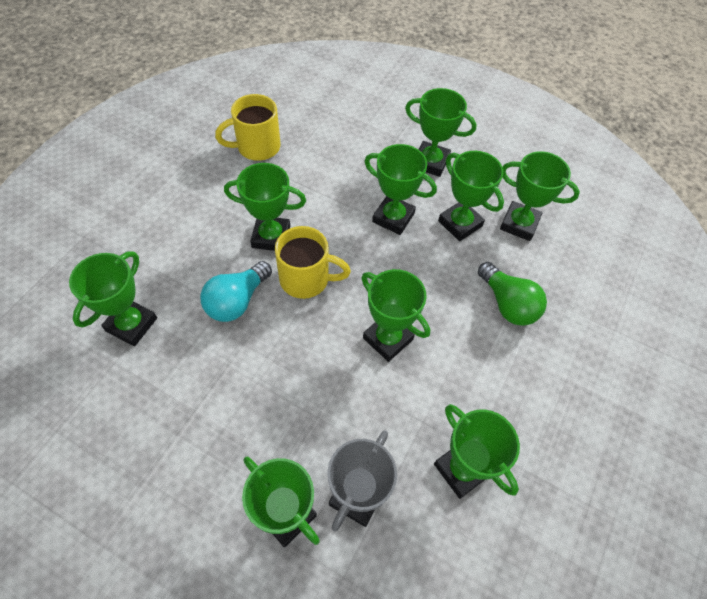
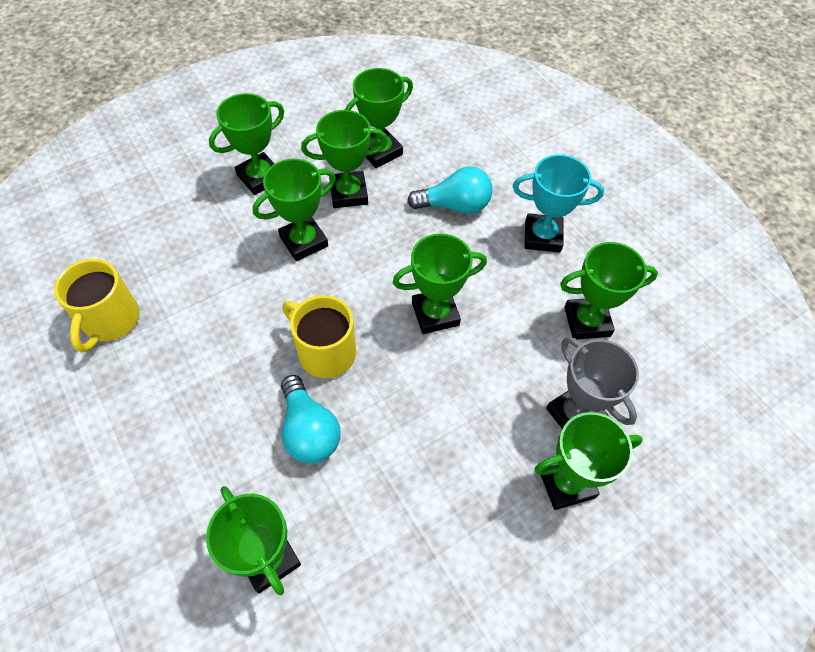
camera: 60 degrees left, 0 degrees up
(271, 237) = (248, 361): green trophy -> none
(306, 279) = (325, 352): yellow mug -> yellow mug turned 90 degrees counterclockwise
(507, 304) = (454, 205): green light bulb -> turquoise light bulb
(529, 391) = (542, 236): none -> turquoise trophy

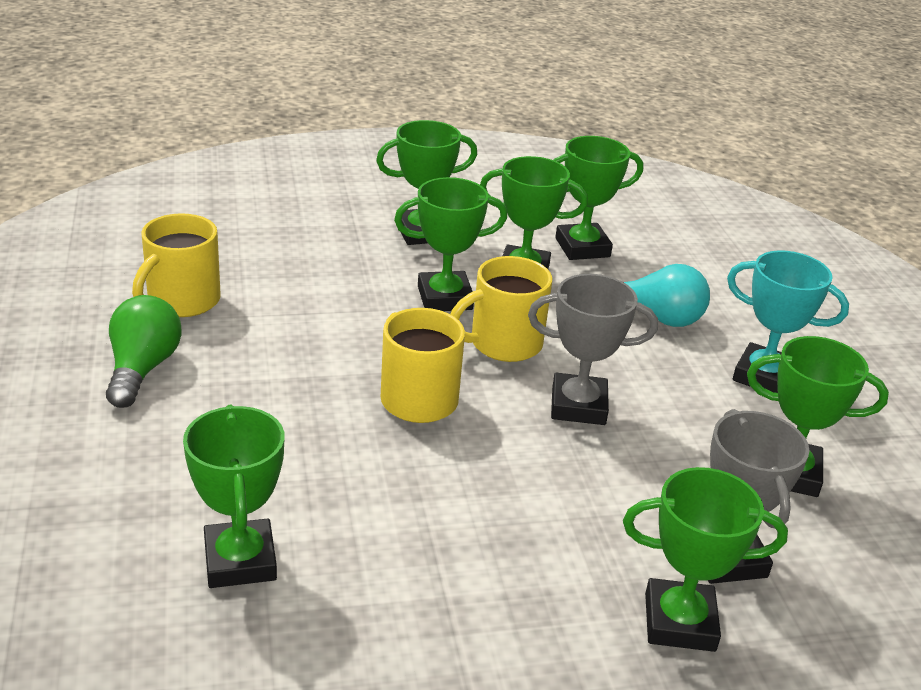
camera: 20 degrees right, 25 degrees down
(113, 404) = (142, 369): none -> green light bulb
(309, 430) = (357, 461): turquoise light bulb -> none
(362, 273) = (503, 344): none -> yellow mug
(435, 314) = (578, 406): green trophy -> grey trophy

